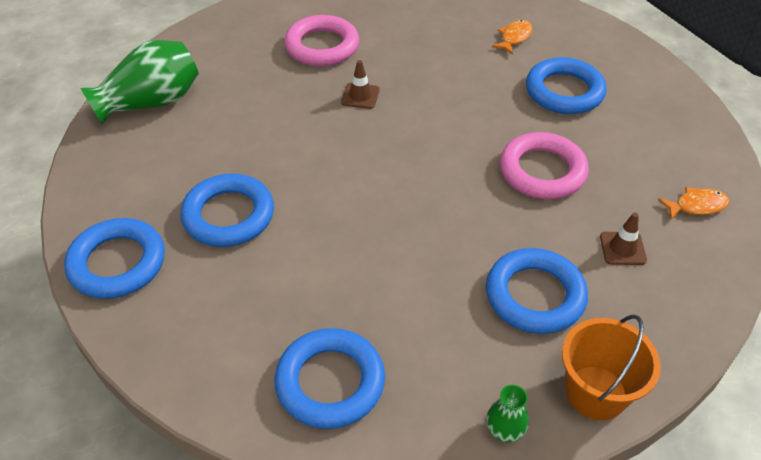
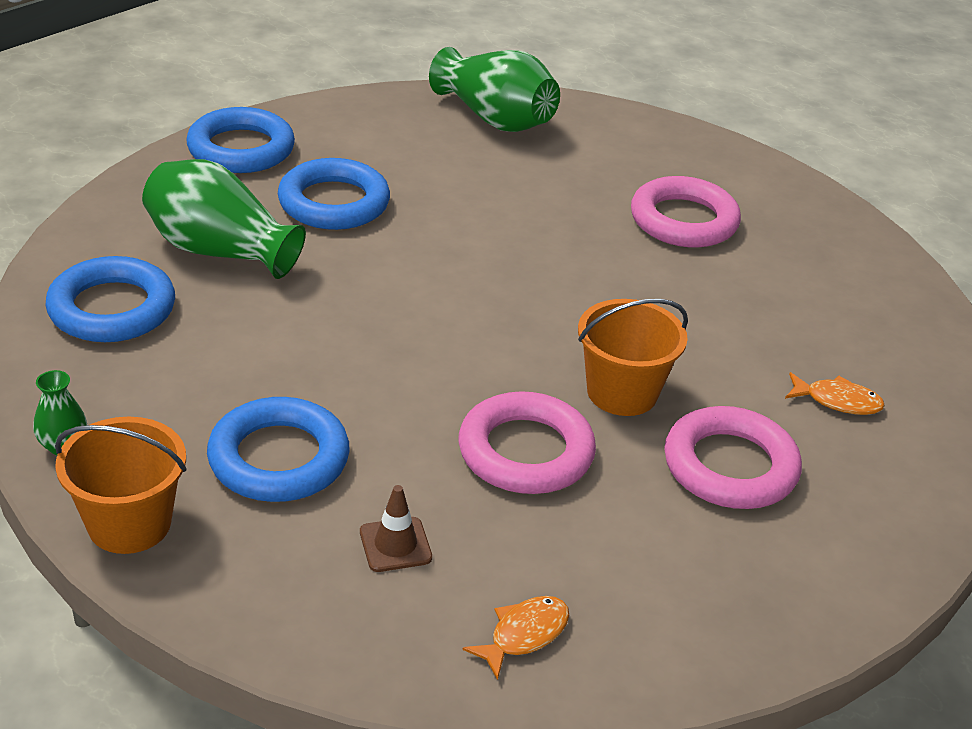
camera: 70 degrees right, 10 degrees down
(270, 298) = (219, 251): none -> green vase
(360, 96) = (597, 266): brown traffic cone -> none
(492, 117) = (622, 392): none -> orange bucket
(564, 91) = (730, 466): blue ring -> pink ring
(696, 206) = (524, 635): orange fish -> orange fish turned 105 degrees counterclockwise

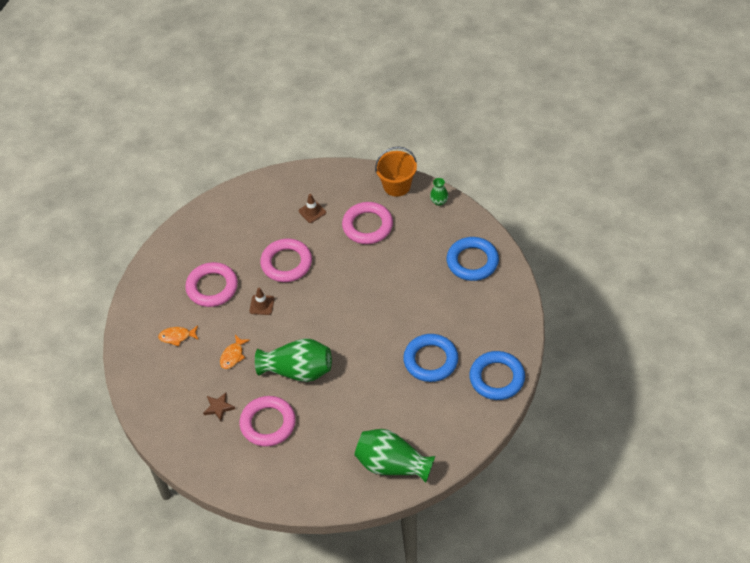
camera: 165 degrees right, 15 degrees up
(219, 251) = (456, 309): green vase -> green vase (298, 371)
(279, 458) = (367, 226): blue ring -> pink ring
(524, 635) = (259, 200): orange fish -> orange fish (233, 356)
(622, 392) = (262, 305): orange bucket -> brown traffic cone
(771, 268) = (218, 407): none -> brown star

